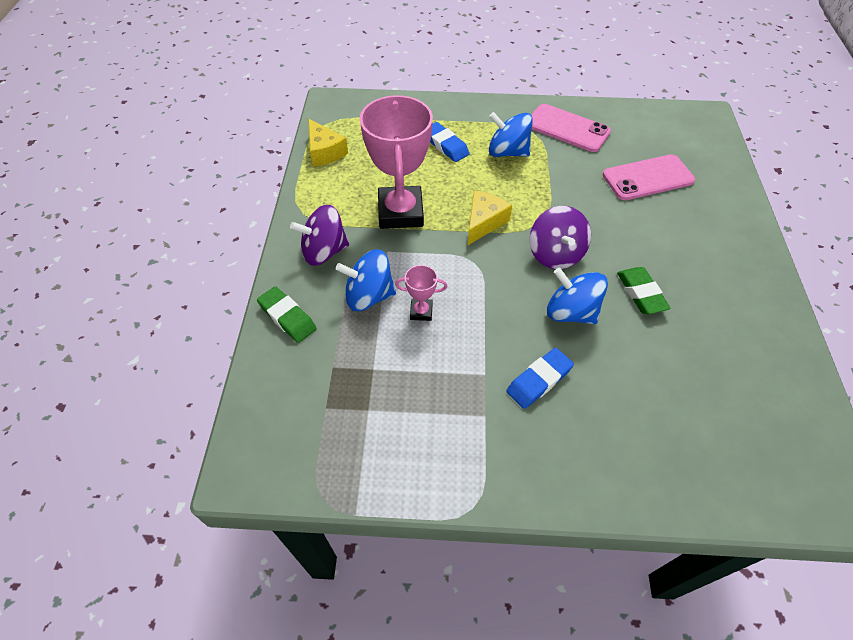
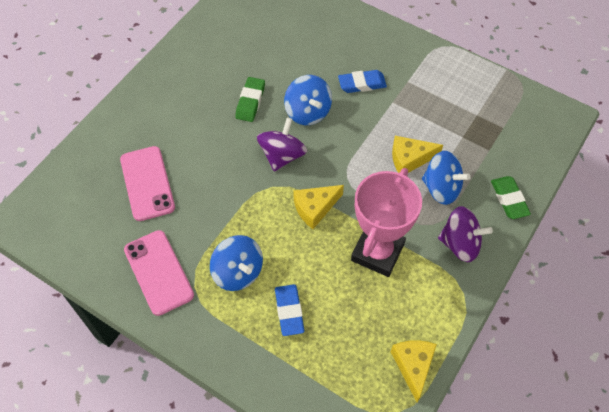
camera: 150 degrees left, 5 degrees up
(421, 311) = (409, 159): pink trophy -> yellow cheese
(647, 178) = (147, 183): pink phone -> pink phone turned 60 degrees clockwise

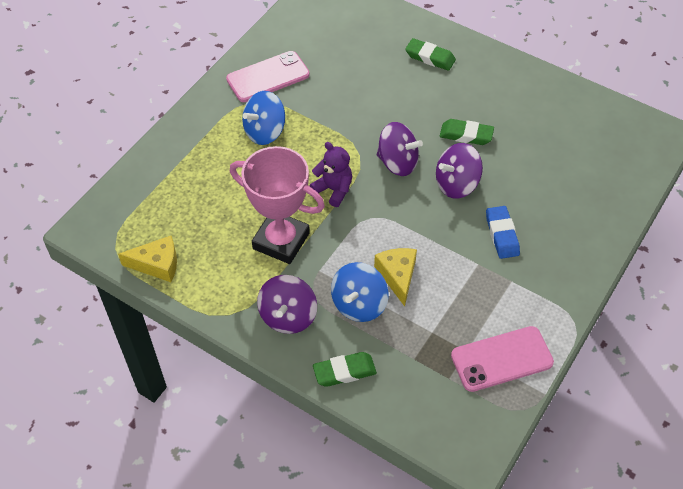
camera: 90 degrees right, 5 degrees down
(147, 125) = (430, 57): none -> green eraser
(147, 183) = (361, 62): pink phone -> pink phone (501, 359)
(289, 311) = (222, 170): blue eraser -> none
(308, 112) = (456, 184): blue spinning top -> purple spinning top
(315, 208) = (333, 189): yellow cheese -> purple teddy bear

